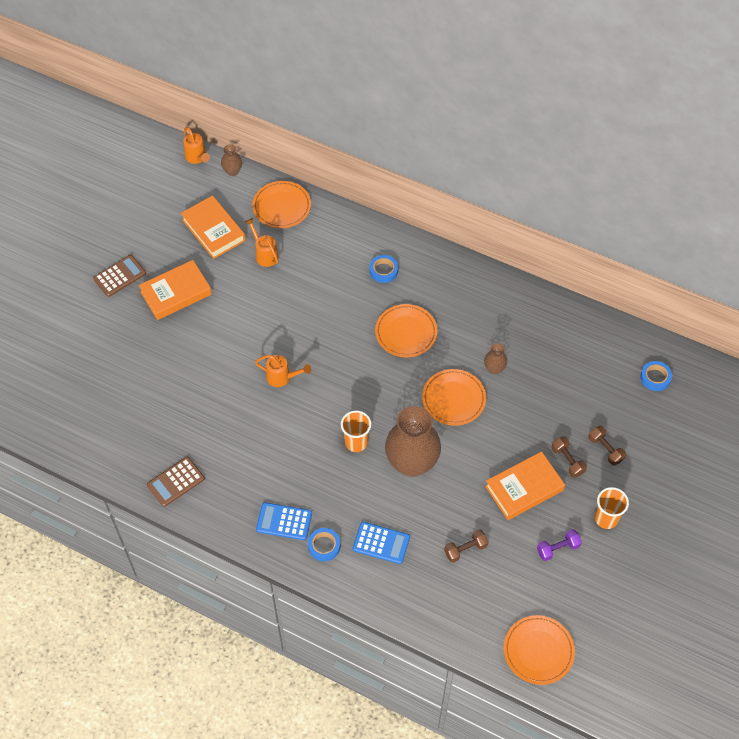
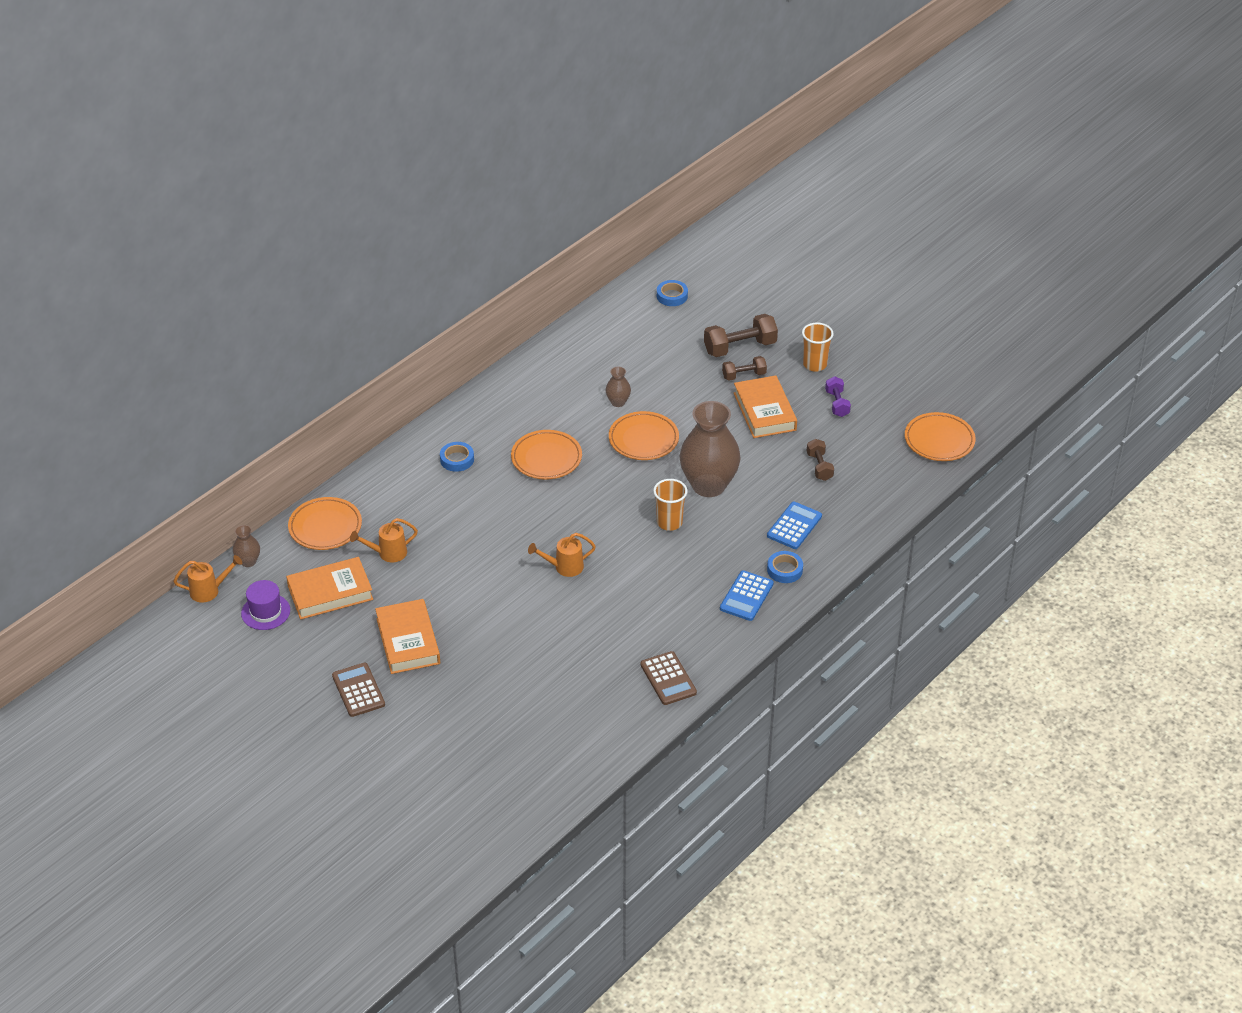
camera: 75 degrees left, 15 degrees down
(184, 197) = (265, 612): none -> purple hat
(282, 377) = (564, 567): orange watering can -> orange watering can turned 135 degrees counterclockwise
(605, 449) = (740, 347): brown dumbbell -> brown dumbbell, size x1.68

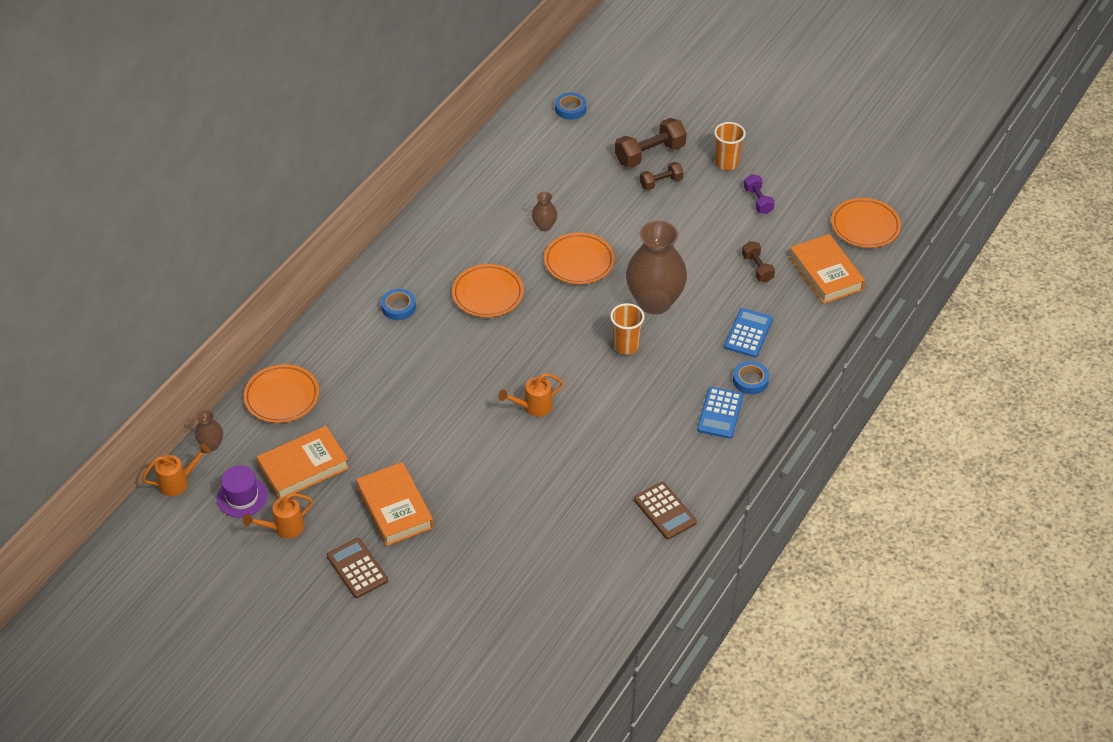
camera: 10 degrees left, 5 degrees up
(388, 553) = (352, 416): orange watering can -> orange watering can (284, 528)
(764, 411) = (690, 218): orange book -> orange book (825, 273)

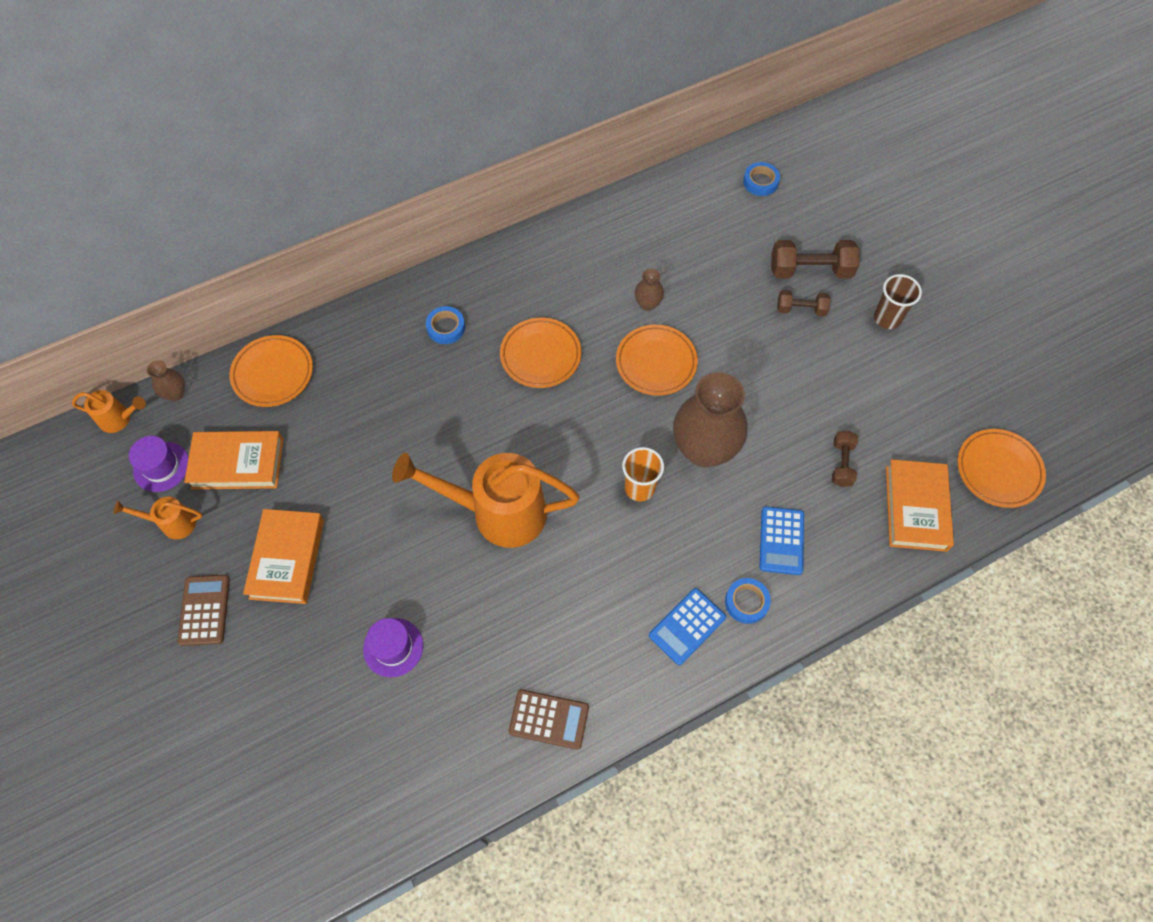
camera: 30 degrees right, 15 degrees up
(520, 523) = (393, 647): none -> purple hat
(533, 407) = (498, 512): orange watering can -> orange watering can, size x2.16
(665, 511) = (549, 719): brown calculator -> brown calculator turned 75 degrees counterclockwise
(726, 163) = (887, 318): orange cup -> brown cup
(748, 333) = (781, 541): blue calculator -> blue calculator turned 135 degrees clockwise
(758, 201) = (894, 380): purple dumbbell -> none

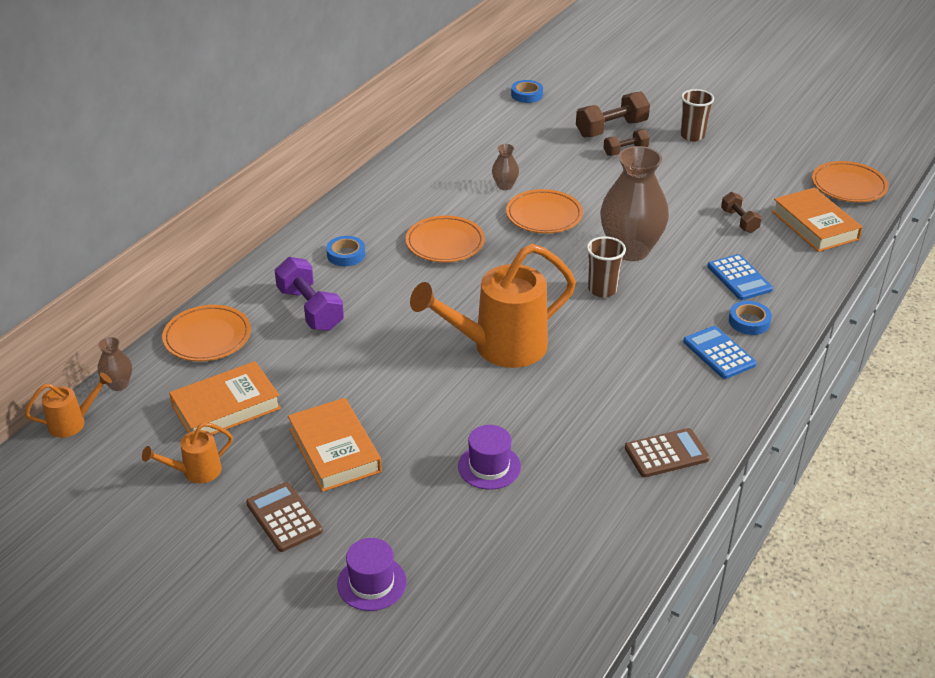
camera: 30 degrees left, 25 degrees down
(161, 466) = (148, 438): purple hat -> purple hat (372, 583)
(373, 382) = (310, 309): none -> purple dumbbell
(639, 488) = (602, 289): orange cup -> brown cup
(687, 626) = (719, 353): blue calculator -> blue calculator turned 135 degrees clockwise

